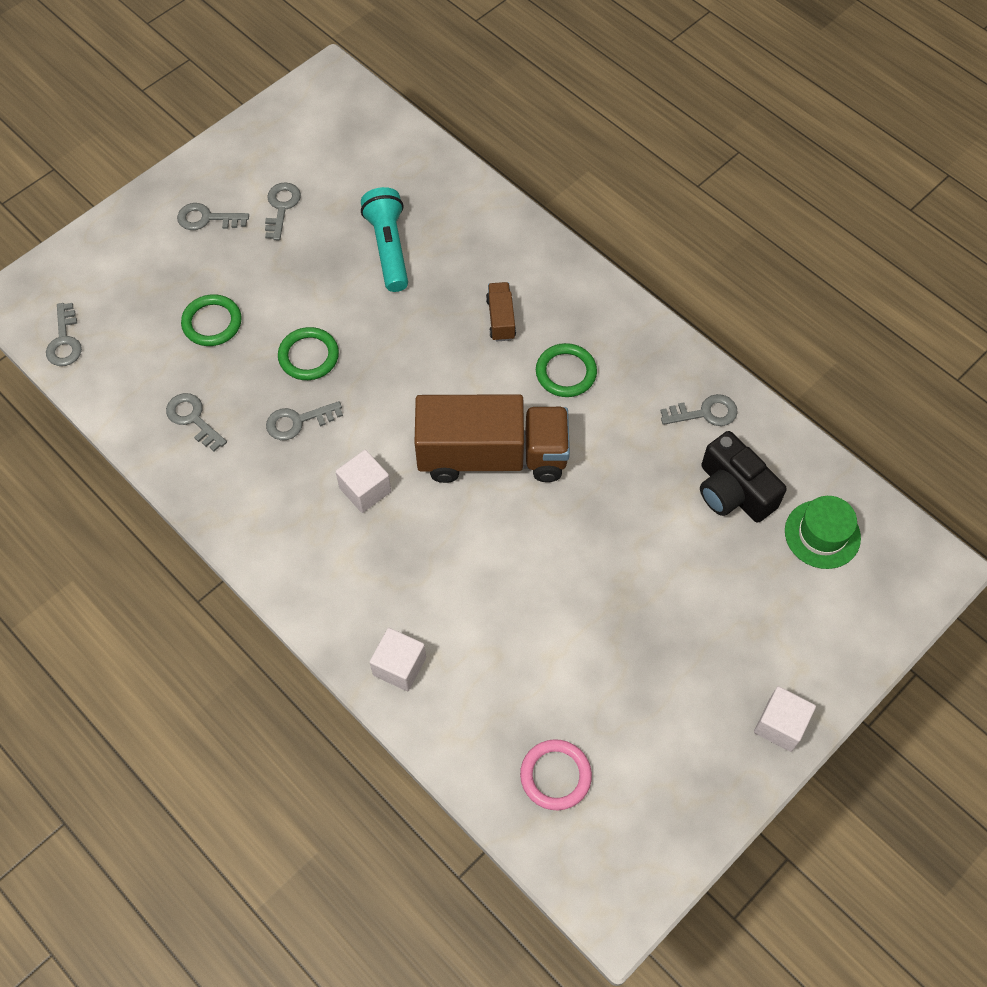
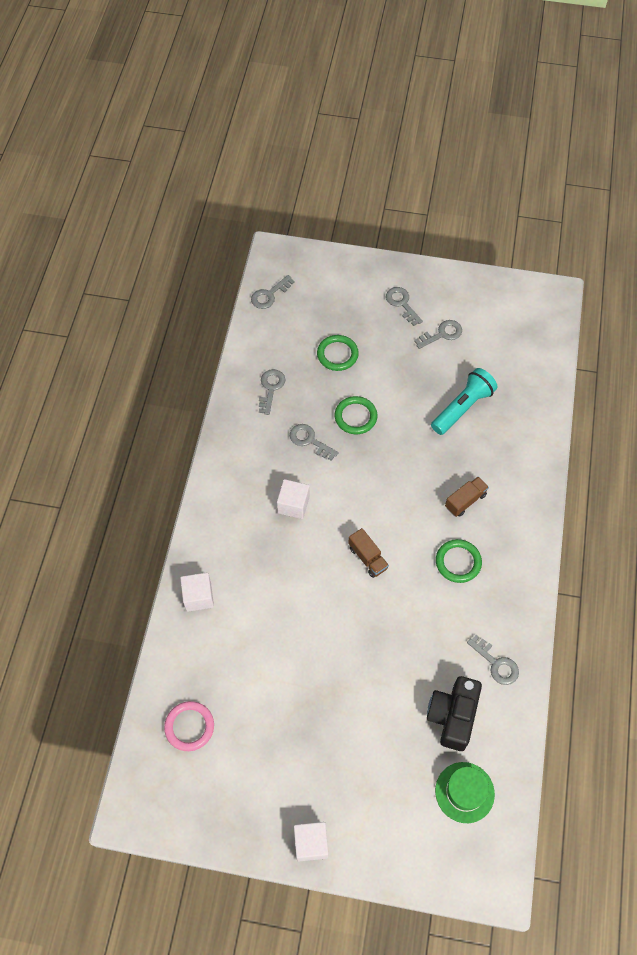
camera: 55 degrees right, 0 degrees up
(492, 456) = (368, 558): brown truck -> brown truck, size x0.42

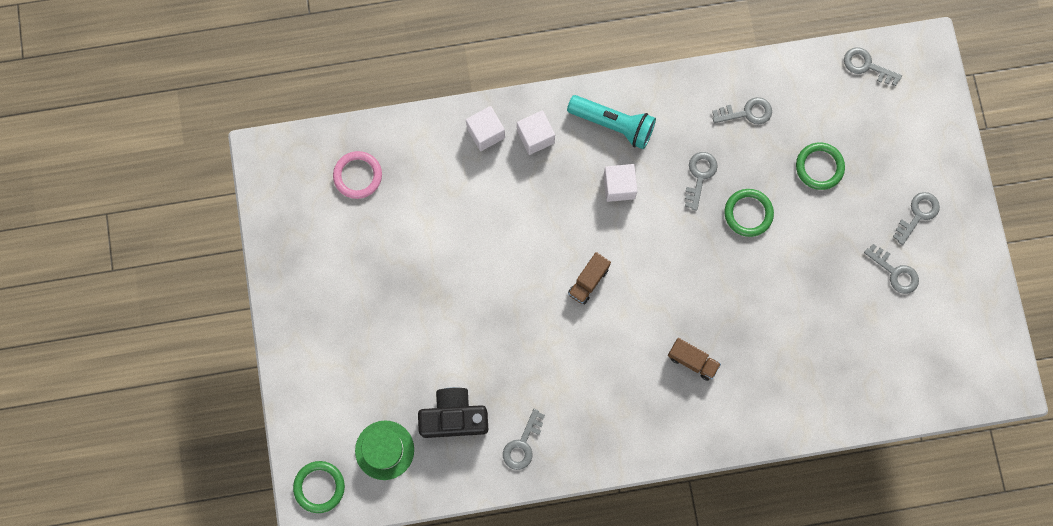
camera: 70 degrees right, 15 degrees up
(311, 843) = (291, 324): white cube -> white cube (535, 137)
(458, 562) = (618, 374): green ring -> green ring (319, 487)
(462, 407) = (806, 324): turquoise flashlight -> turquoise flashlight (613, 125)

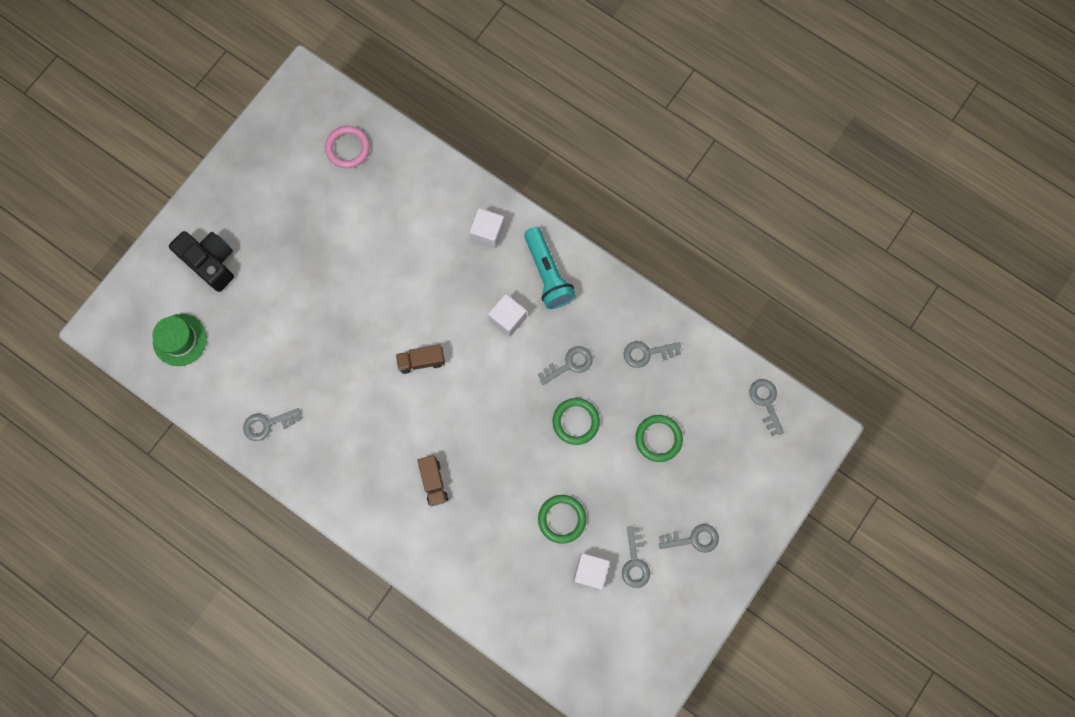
camera: 45 degrees right, 0 degrees up
(319, 487) = (116, 322): green ring -> green ring (562, 519)
(454, 417) = (244, 362): black camera -> black camera (210, 262)
(486, 133) = (458, 199): white cube -> white cube (590, 571)
(747, 112) = (647, 353): grey key -> grey key turned 135 degrees clockwise

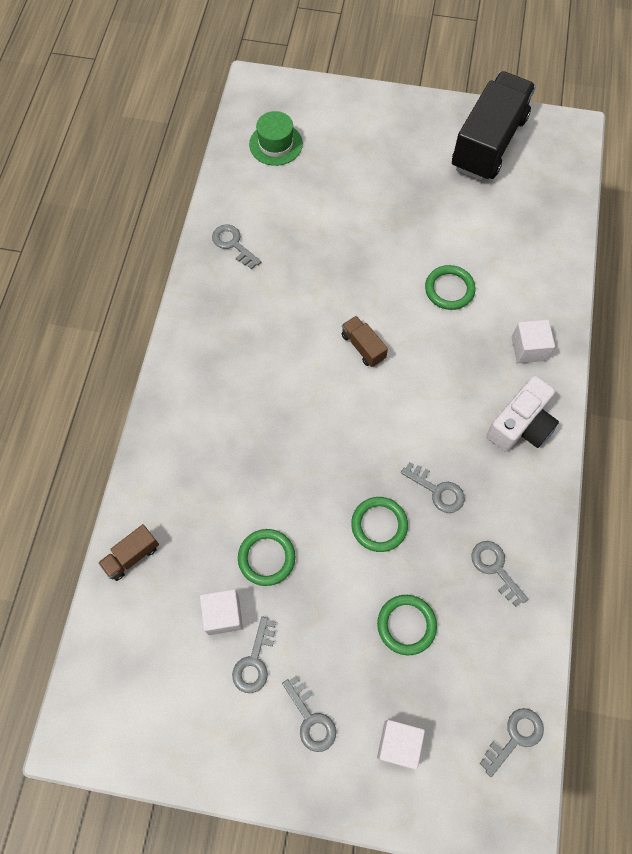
camera: 65 degrees right, 10 degrees down
(210, 262) = (359, 135): black camera -> none
(279, 157) = (488, 143): none -> black truck
(348, 148) = (533, 192): pink ring -> none
(404, 265) = (449, 289): none -> green ring
(433, 482) = (246, 412): brown truck -> brown truck (132, 556)
(508, 318) = (451, 407): white cube -> white cube (398, 744)
(547, 274) = (521, 425): turquoise flashlight -> white camera
(635, 562) = (254, 661): grey key -> grey key turned 45 degrees counterclockwise

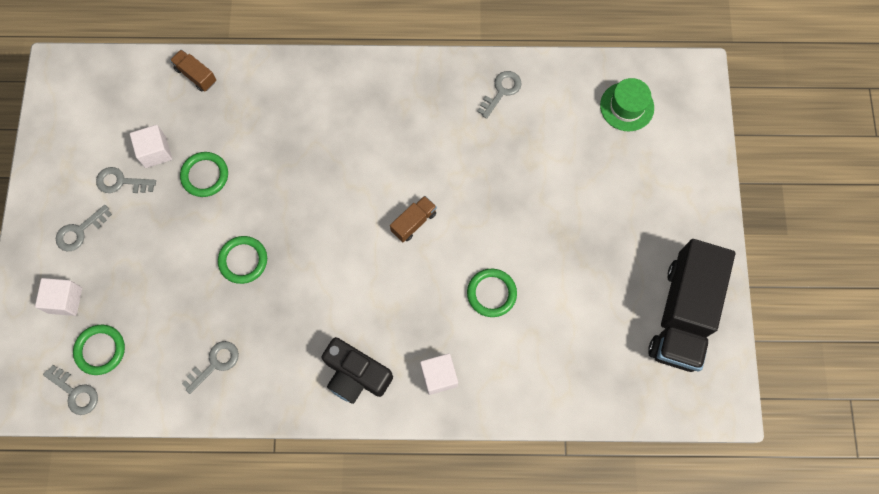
camera: 80 degrees right, 5 degrees up
(406, 625) = (159, 294): green ring -> green ring (100, 350)
(437, 490) = (281, 306): grey key -> none
(488, 143) = (683, 314): black truck -> black truck turned 90 degrees clockwise
(521, 425) = (356, 375): white camera -> black camera

